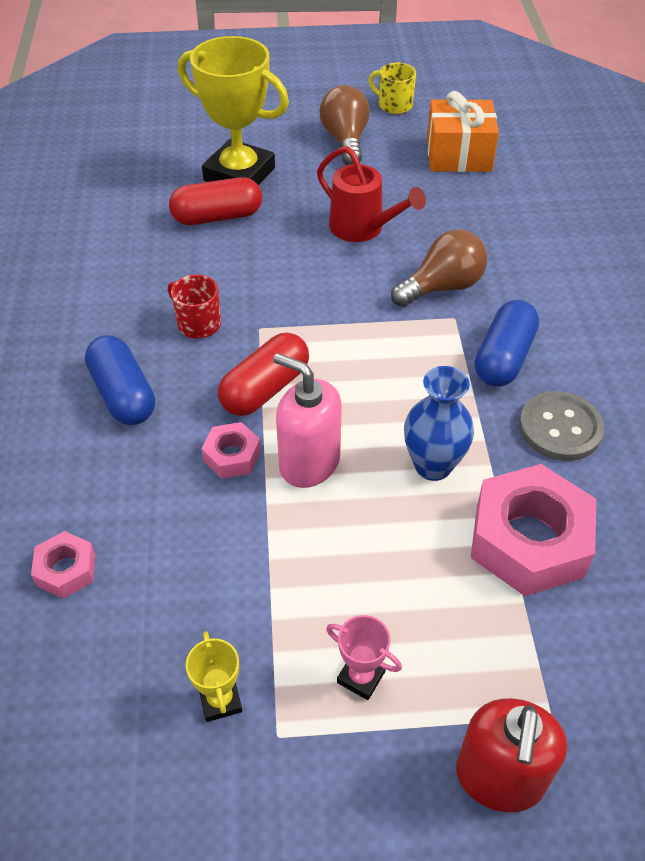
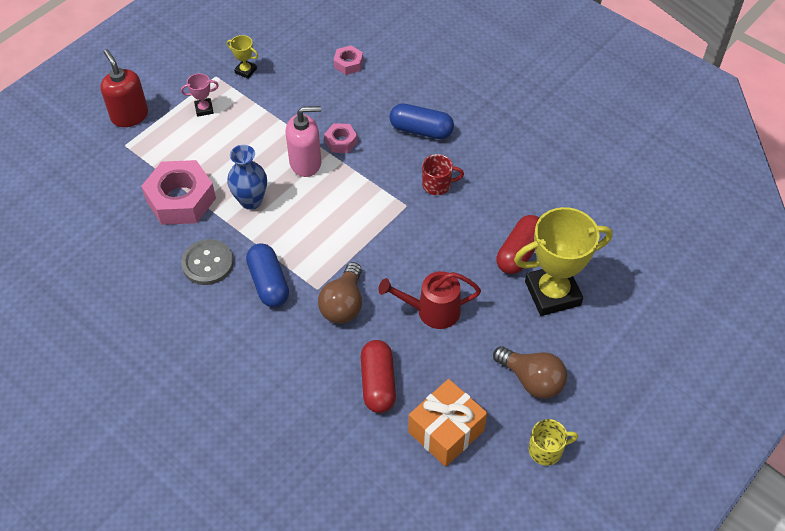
camera: 135 degrees right, 5 degrees up
(265, 389) = (364, 179): red capsule -> red capsule (378, 383)

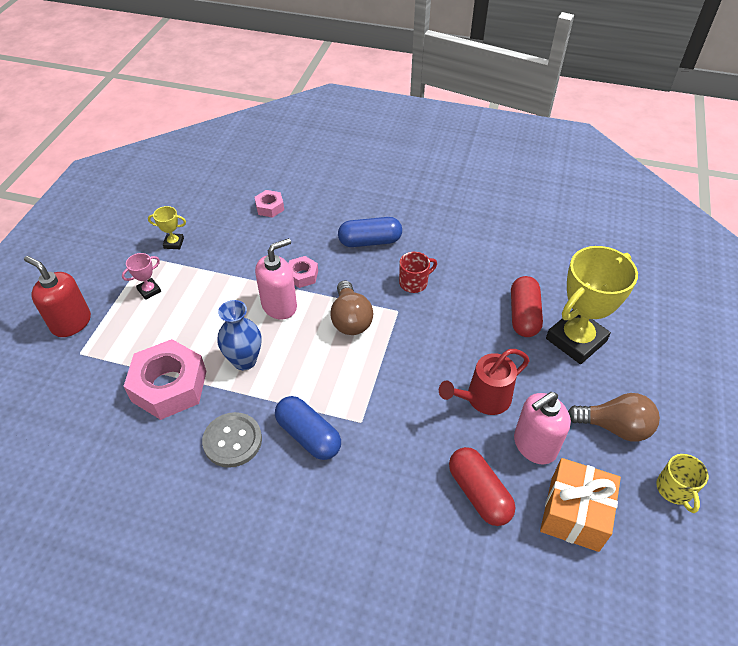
camera: 25 degrees left, 5 degrees down
(343, 304) = (396, 427): brown light bulb -> brown light bulb (350, 319)
(450, 366) = (534, 445): none -> pink soap dispenser
(546, 450) = (674, 489): yellow mug -> yellow mug turned 120 degrees clockwise

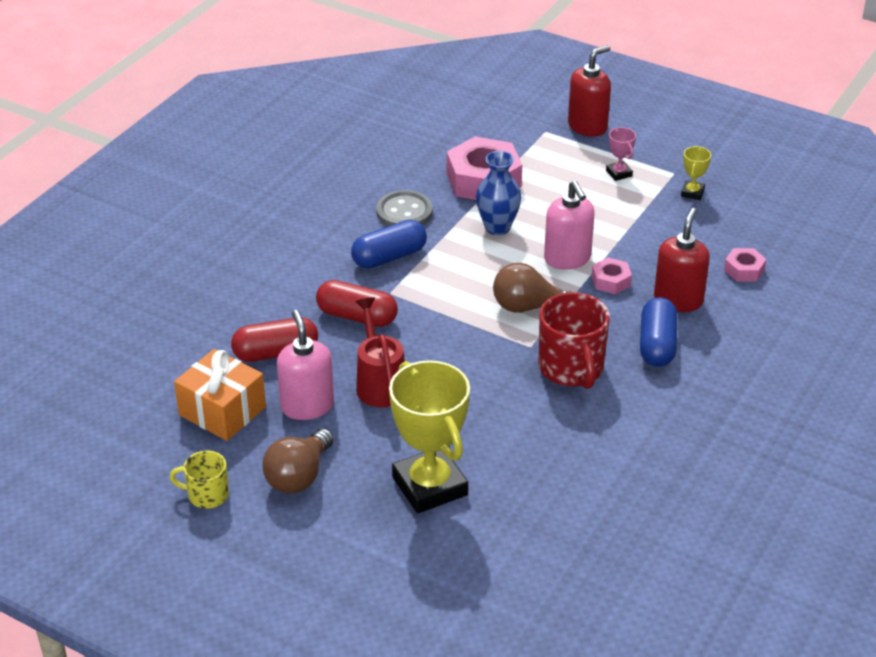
camera: 105 degrees right, 10 degrees down
(314, 236) = (678, 300): none -> red soap dispenser
(414, 283) = (571, 368): red mug -> red mug, size x1.76
(523, 315) = (486, 451): red capsule -> red capsule (357, 316)

